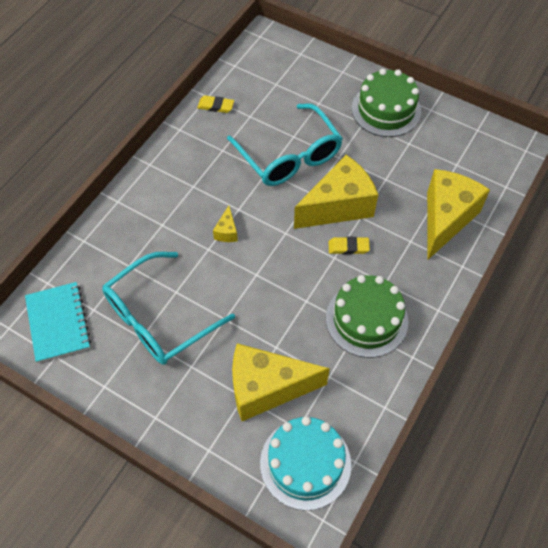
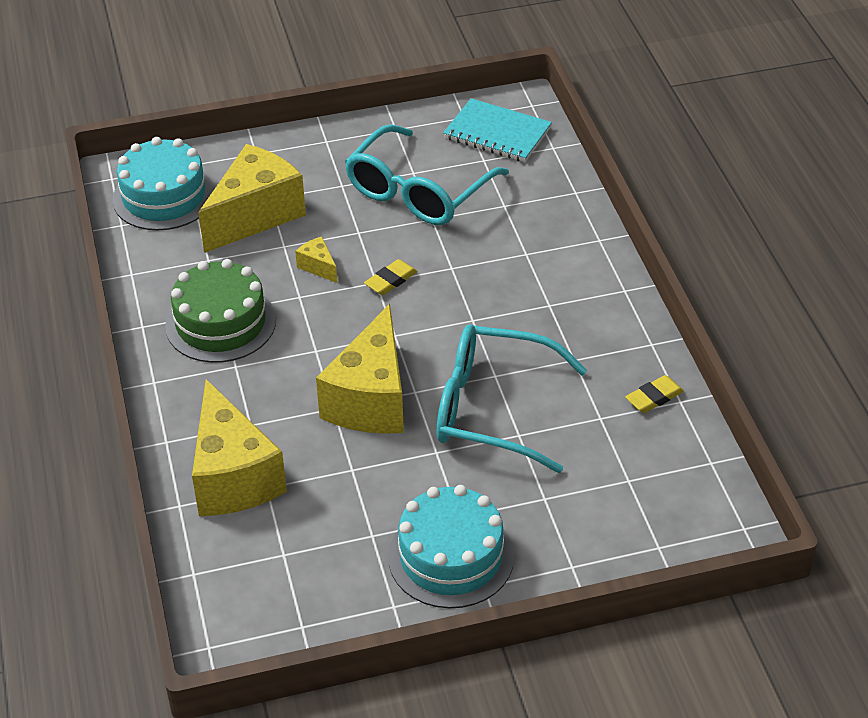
camera: 135 degrees right, 15 degrees down
(158, 318) = (418, 192): turquoise glasses -> turquoise glasses turned 150 degrees counterclockwise
(227, 231) = (455, 293): yellow cheese -> yellow cheese (318, 267)
(348, 247) = (312, 369): yellow eraser -> yellow eraser (390, 280)
(386, 110) = (451, 557): green cake -> turquoise cake

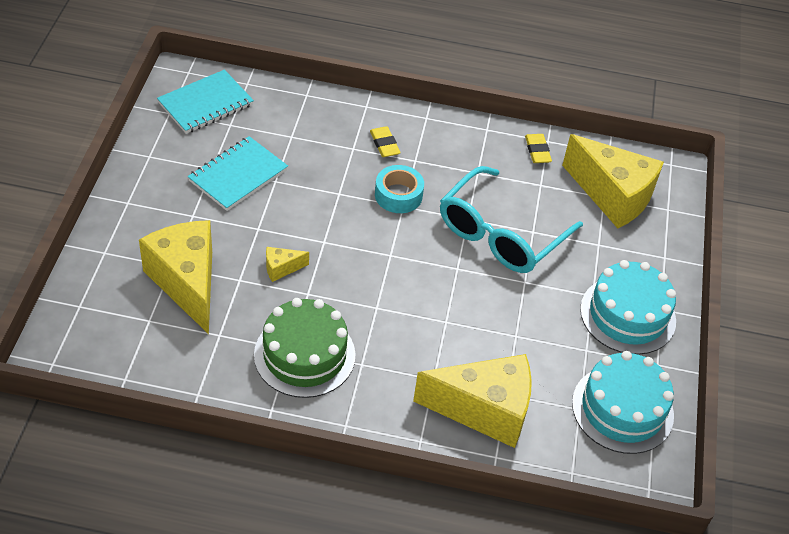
camera: 70 degrees left, 5 degrees up
(164, 196) = (111, 335): turquoise cake -> turquoise cake (622, 409)
(370, 399) = (450, 296): yellow cheese -> yellow cheese (612, 196)
(390, 280) = (328, 232): yellow eraser -> yellow eraser (384, 144)
(418, 192) = (238, 175): turquoise glasses -> turquoise notebook
(485, 310) = (398, 195): none -> turquoise tape

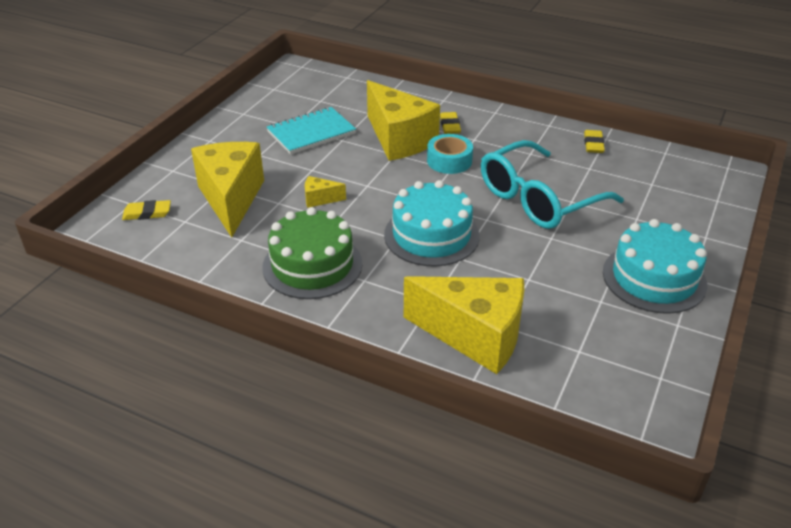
camera: 20 degrees right, 10 degrees down
(103, 317) = (147, 213): none -> yellow eraser
(205, 104) = (306, 86): turquoise notebook -> none
(612, 196) = (660, 184): yellow cheese -> yellow cheese (399, 139)
(622, 409) = (628, 358): turquoise cake -> turquoise cake (431, 235)

